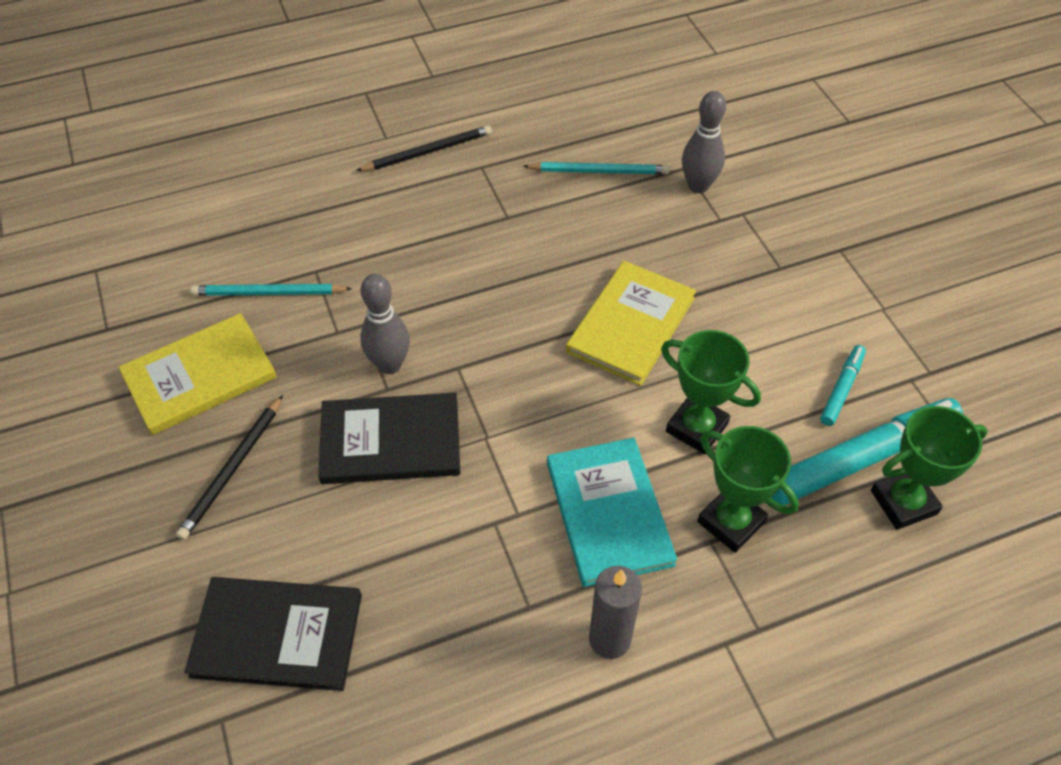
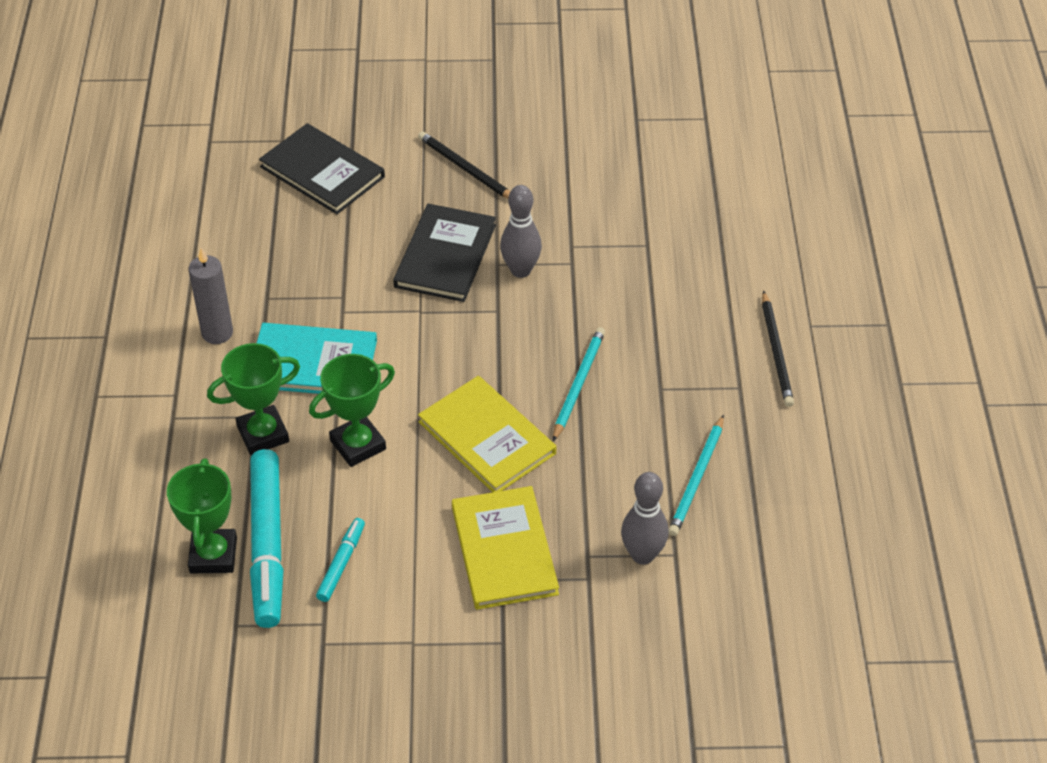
camera: 110 degrees right, 5 degrees down
(199, 376) = (562, 163): yellow book -> yellow book (504, 550)
(268, 293) = (633, 212): turquoise pencil -> turquoise pencil (578, 384)
(277, 635) = (322, 172): black book -> black book turned 75 degrees counterclockwise
(841, 389) = (341, 564): turquoise marker -> turquoise marker turned 120 degrees counterclockwise

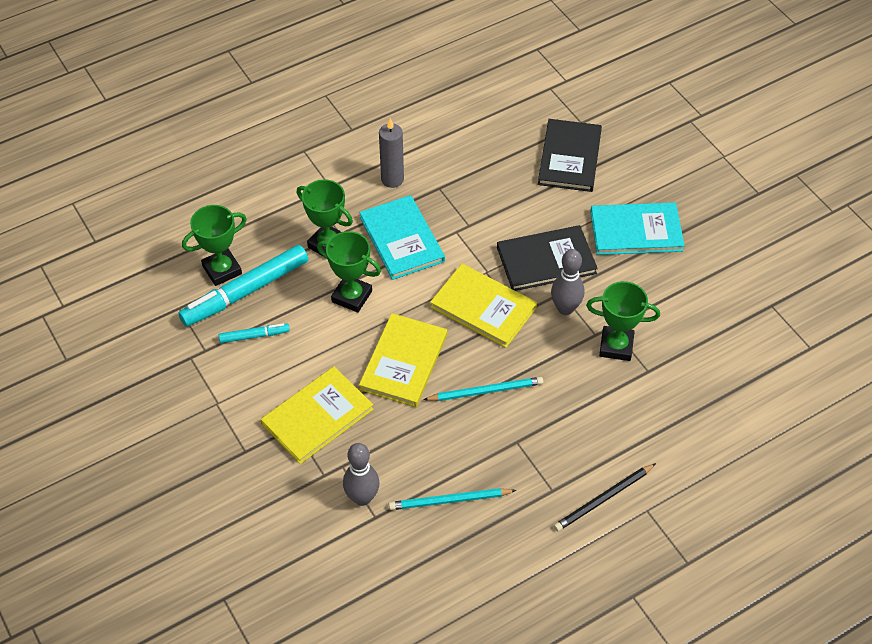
camera: 60 degrees right, 5 degrees up
(465, 169) = (636, 231): black pencil -> turquoise book
(466, 336) = (483, 307): none -> yellow book
(599, 254) = (616, 346): none -> green trophy

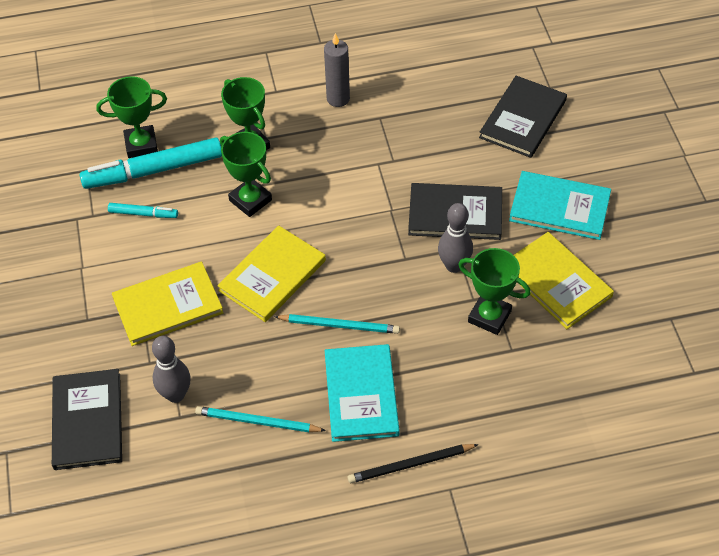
camera: 20 degrees right, 0 degrees up
(289, 546) = (88, 421): none -> black book
(401, 239) = (322, 158): turquoise book -> turquoise book (361, 394)
(483, 307) = (372, 243): yellow book -> yellow book (556, 282)

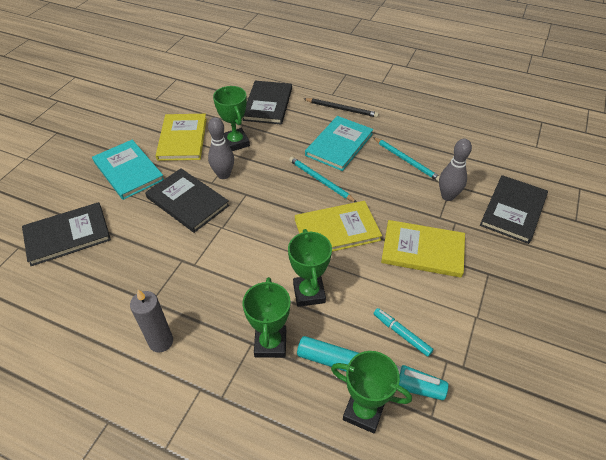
camera: 145 degrees left, 5 degrees down
(518, 407) = (268, 104): none -> black book

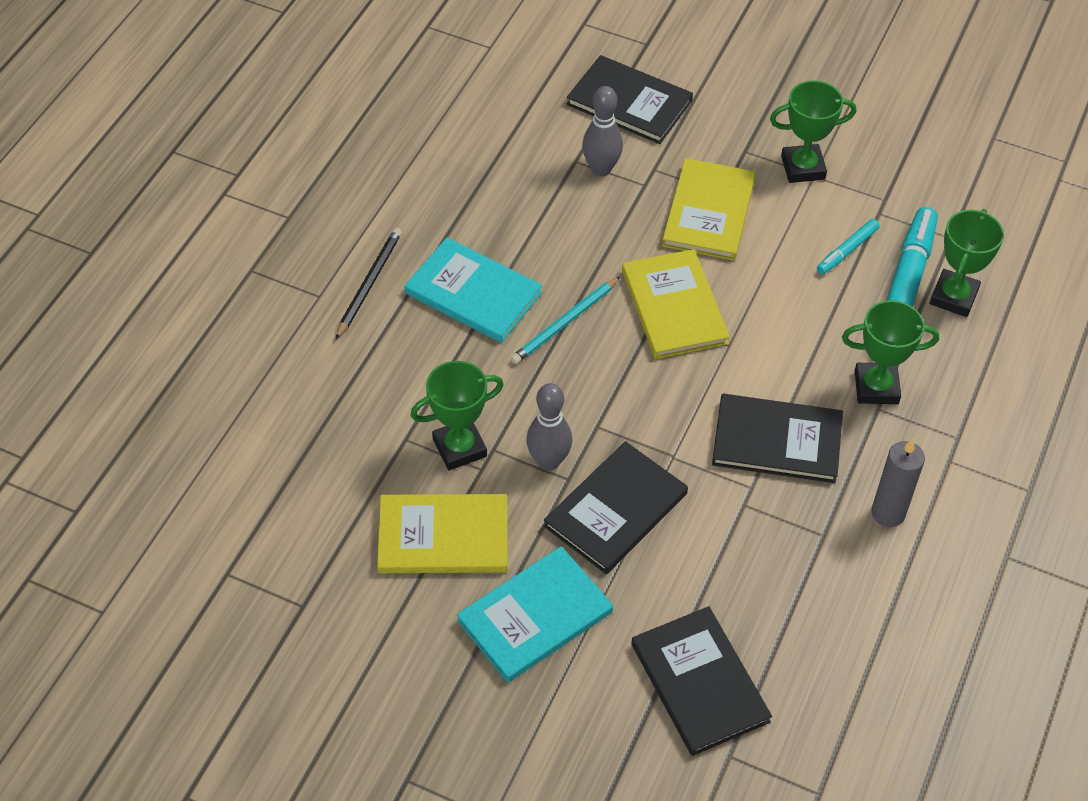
camera: 90 degrees left, 5 degrees up
(268, 104) = (342, 399): black book -> black book (777, 441)
(309, 293) = (792, 344): green trophy -> green trophy (803, 167)
(406, 160) = (518, 207): turquoise pencil -> none

